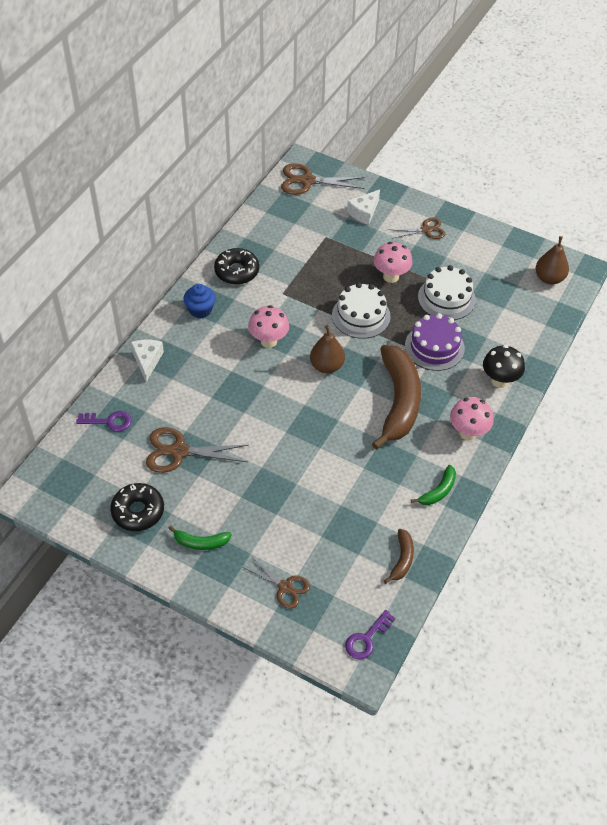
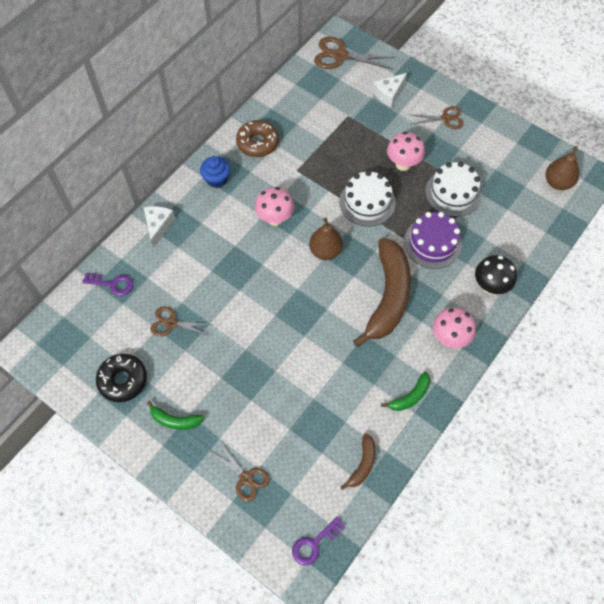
camera: 10 degrees right, 10 degrees up
(179, 451) = (171, 323): brown scissors -> brown scissors, size x0.64
(237, 271) = (257, 143): black donut -> brown donut

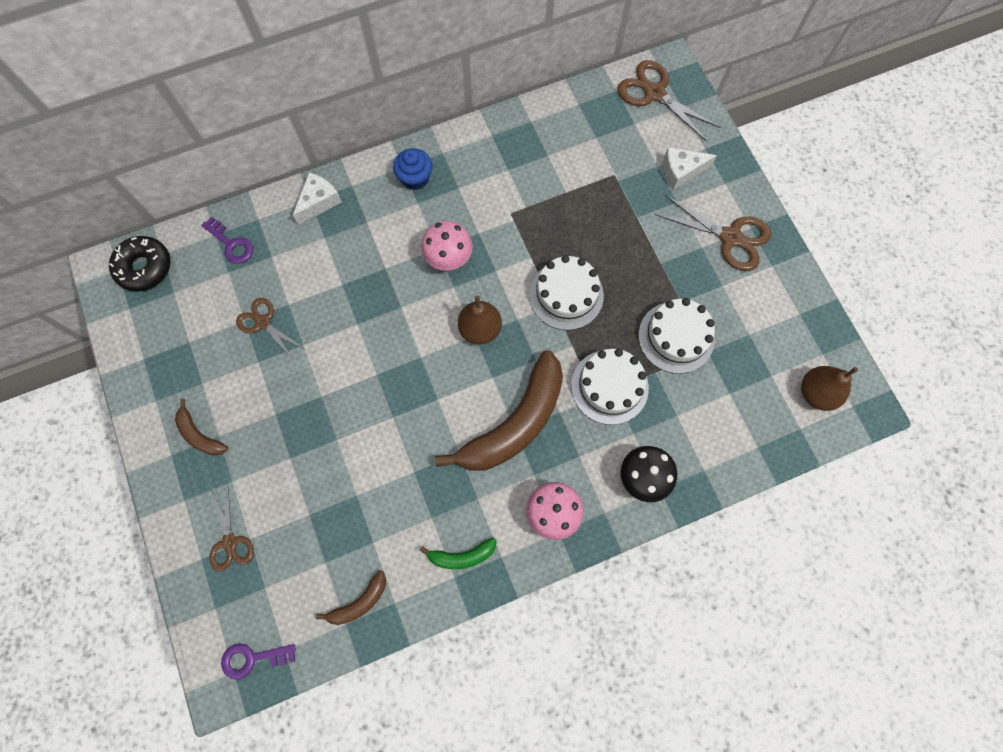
camera: 30 degrees right, 10 degrees up
(123, 380) = (176, 359): black donut -> black donut (144, 267)
(175, 420) = (199, 435): green banana -> brown banana
(257, 143) = (488, 157): brown donut -> none
(403, 164) = (639, 269): pink mushroom -> none
(432, 243) = (609, 386): purple cake -> white cake
(445, 118) = (730, 237): brown scissors -> brown scissors, size x1.56

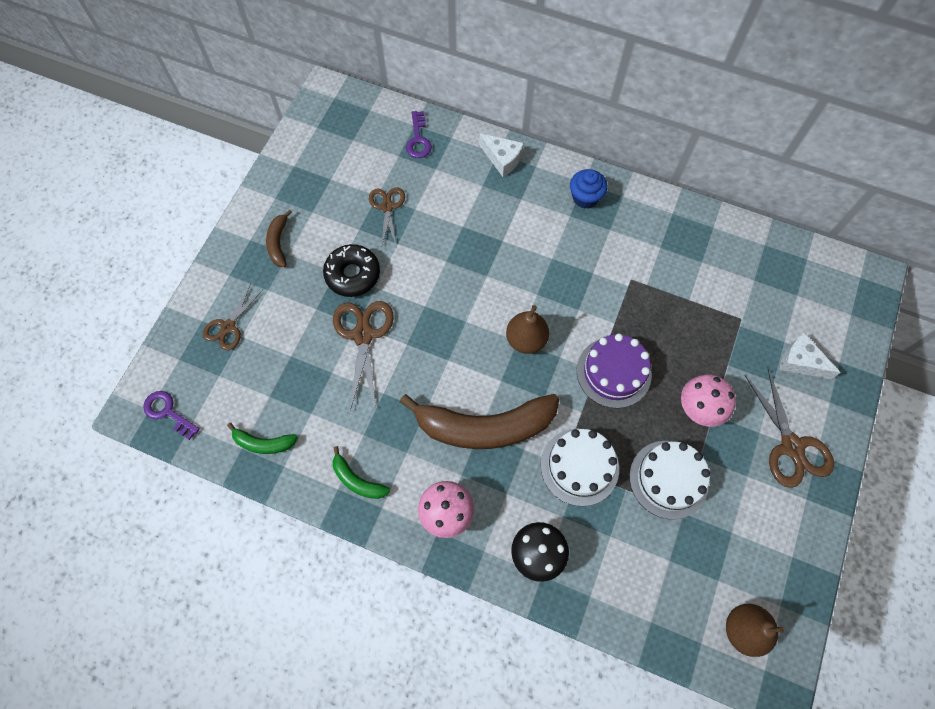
camera: 45 degrees right, 5 degrees down
(144, 267) = (351, 109): black donut -> black donut (353, 274)
(319, 202) = (502, 159): white cheese -> white cheese turned 45 degrees clockwise
(359, 602) = (263, 443): brown banana -> green banana
(449, 260) = (552, 273): pink mushroom -> pink mushroom (698, 409)
(566, 295) = (614, 372): white cake -> purple cake
(654, 93) = (837, 286): brown scissors -> brown scissors (363, 335)

